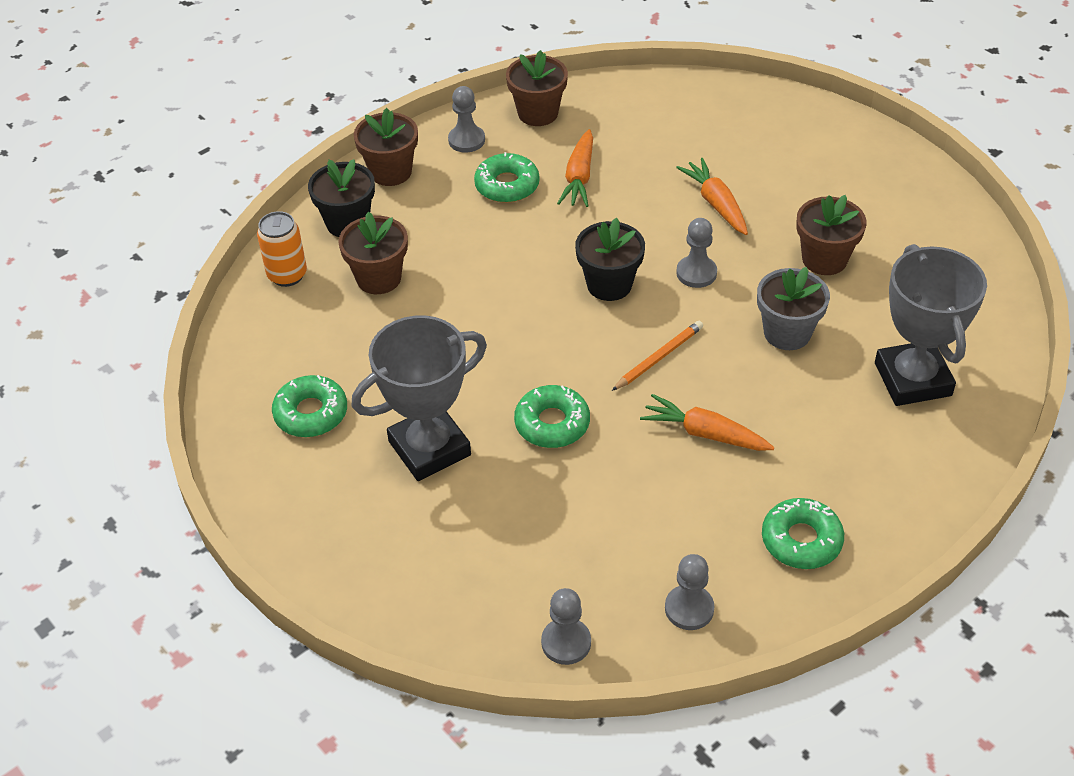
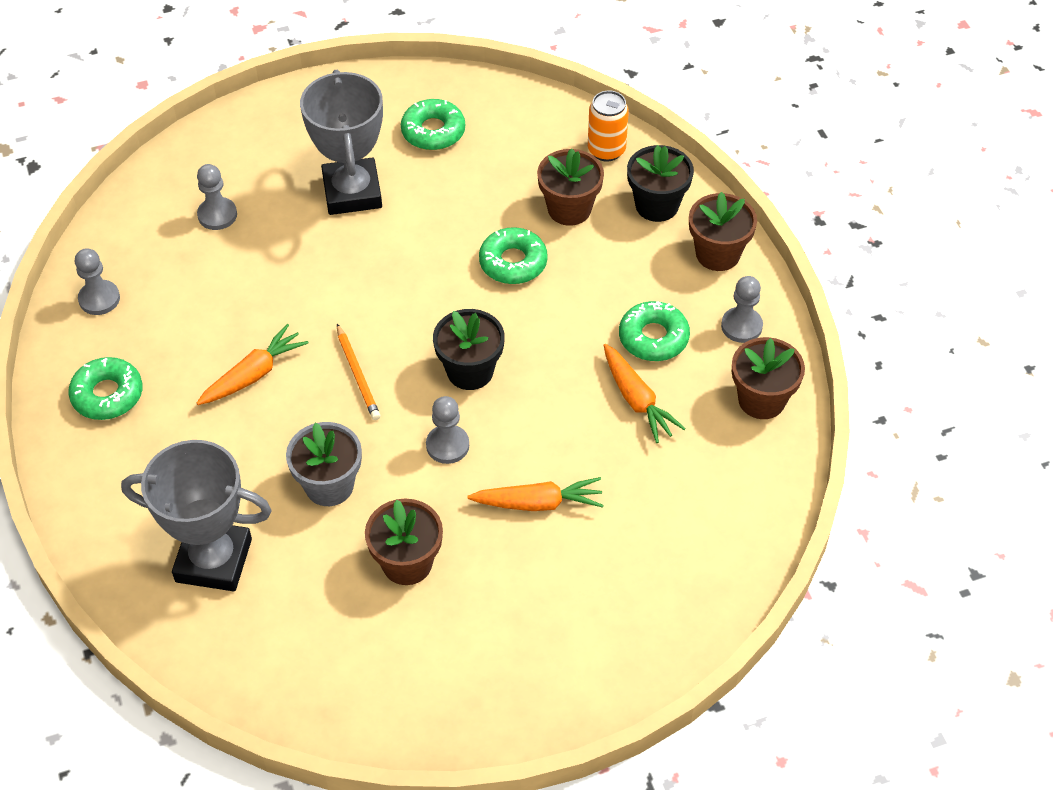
camera: 110 degrees right, 5 degrees up
(552, 423) = (329, 276): green donut -> green donut (513, 262)
(566, 642) = (123, 219): grey pawn -> grey pawn (217, 215)
(579, 177) = (637, 400): orange carrot -> orange carrot turned 150 degrees counterclockwise

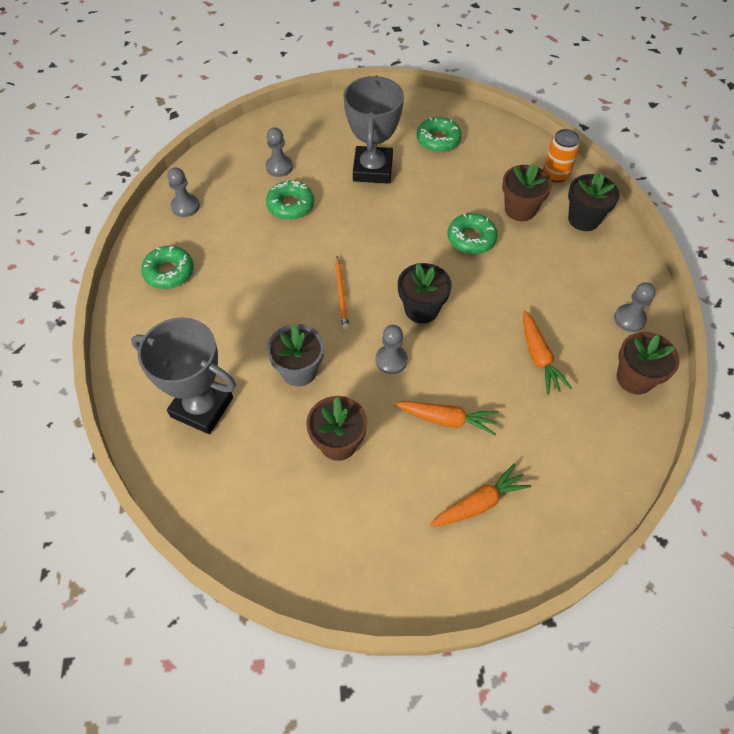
camera: 15 degrees right, 5 degrees up
(254, 374) = (271, 279): orange carrot -> orange carrot (479, 503)
(653, 338) = (561, 313): green donut -> green donut (290, 205)
(717, 254) = (622, 262): brown flower pot -> none

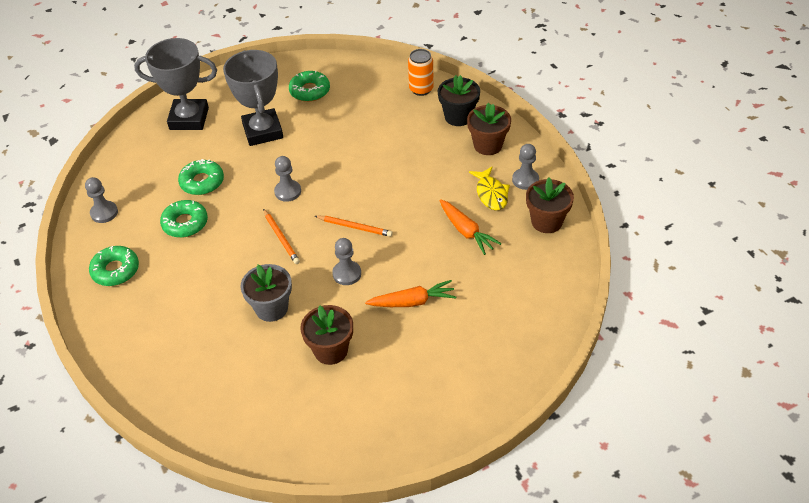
camera: 20 degrees left, 10 degrees down
(202, 407) = (199, 365): grey trophy -> grey trophy (189, 119)
(279, 167) = (177, 154): grey pawn -> grey pawn (288, 191)
(421, 309) = (354, 227): black flower pot -> orange pencil
(471, 238) = (372, 160): green donut -> green donut (185, 223)
(479, 503) = (464, 352): orange carrot -> none
(520, 209) = (403, 125): brown flower pot -> brown flower pot (488, 145)
(584, 322) = (491, 194): none -> yellow fish

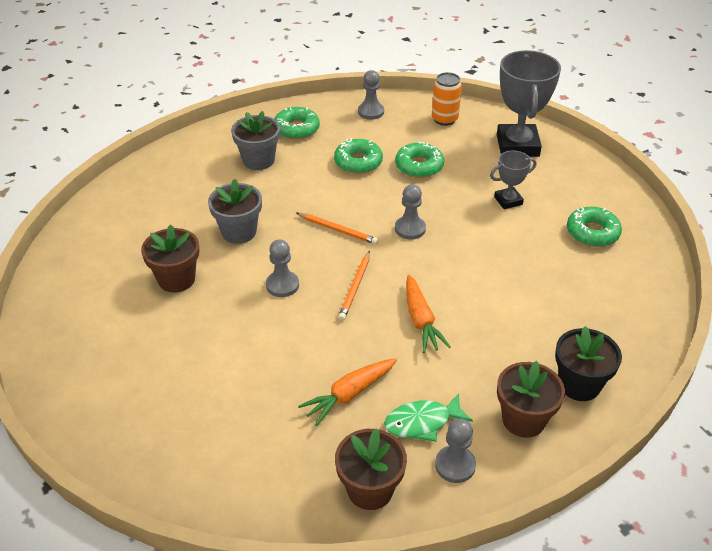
camera: 85 degrees right, 5 degrees down
(162, 299) = (258, 160): none -> grey flower pot
(263, 131) = (508, 201): grey trophy -> grey trophy, size x0.52
(281, 238) = (337, 230): orange pencil -> orange pencil turned 120 degrees counterclockwise
(413, 302) = (235, 344): orange carrot -> orange carrot (421, 320)
(421, 89) = (629, 341): orange can -> orange can (444, 119)
(491, 194) = (422, 422): yellow fish -> green fish

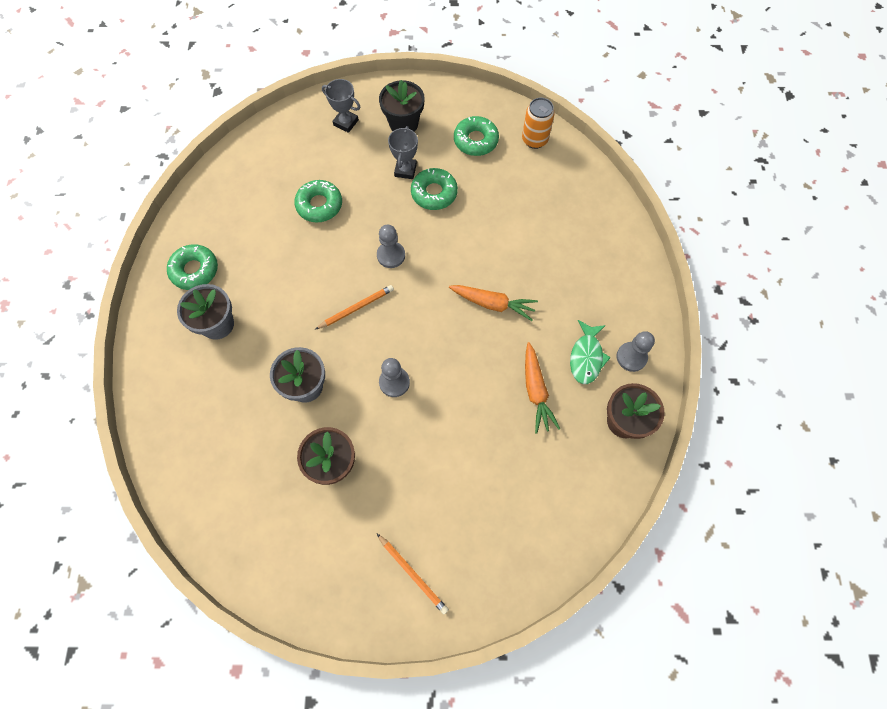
camera: 60 degrees left, 25 degrees up
(355, 287) = (431, 330): orange pencil -> orange pencil (412, 574)
(358, 162) = (280, 246): green donut -> green donut (434, 193)
(371, 112) = (217, 199): grey pawn -> none
(444, 119) = (272, 151): orange can -> orange can (534, 140)
(517, 145) = (346, 122): grey trophy -> grey trophy, size x0.52
(523, 420) = (617, 294): brown flower pot -> none
(579, 384) = (606, 243): black flower pot -> black flower pot (403, 123)

